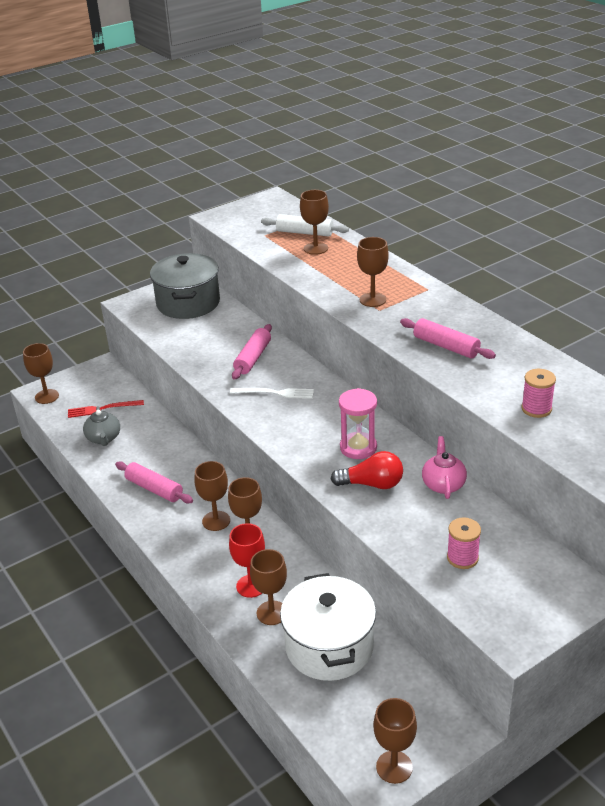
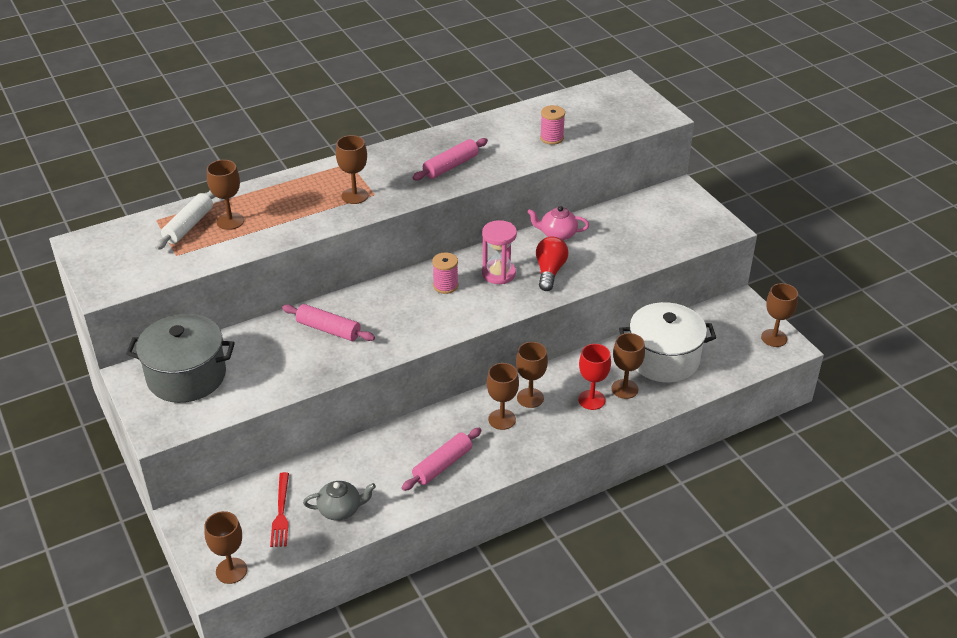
camera: 85 degrees left, 5 degrees up
(275, 393) = (398, 318): white fork -> none
(462, 558) = (643, 237): pink spool -> pink spool (445, 286)

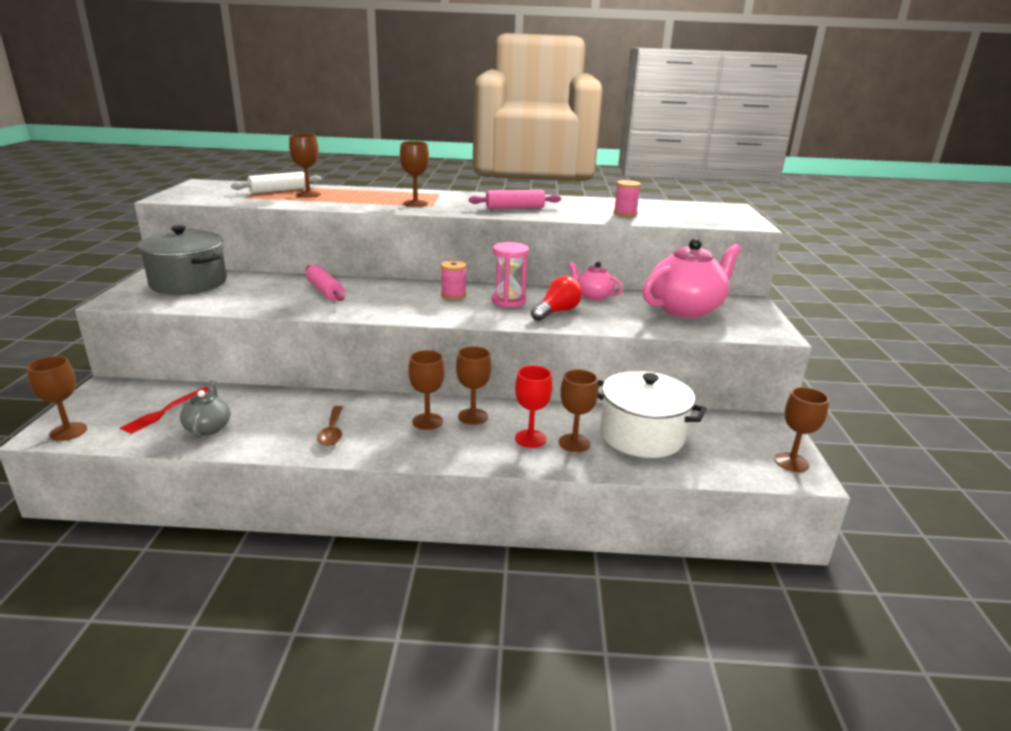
camera: 30 degrees right, 15 degrees down
(341, 509) = (208, 428): grey teapot -> grey teapot turned 120 degrees counterclockwise
(442, 465) = (332, 432): pink rolling pin -> brown spoon
(641, 222) = (686, 309): none -> pink teapot

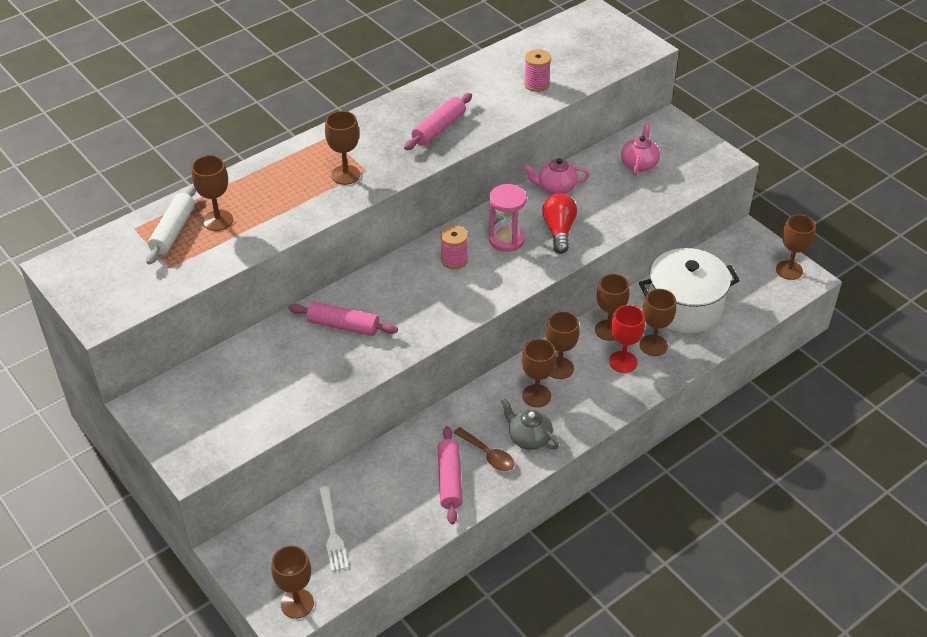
camera: 40 degrees left, 20 degrees up
(165, 411) = (332, 531): red fork -> white fork
(188, 283) = (204, 399): grey pot -> none
(208, 428) = (395, 519): grey teapot -> grey teapot (528, 438)
(281, 429) = (449, 480): none -> pink rolling pin
(549, 416) = (608, 330): none -> brown goblet
(686, 309) = (639, 164): pink teapot -> pink teapot, size x0.51

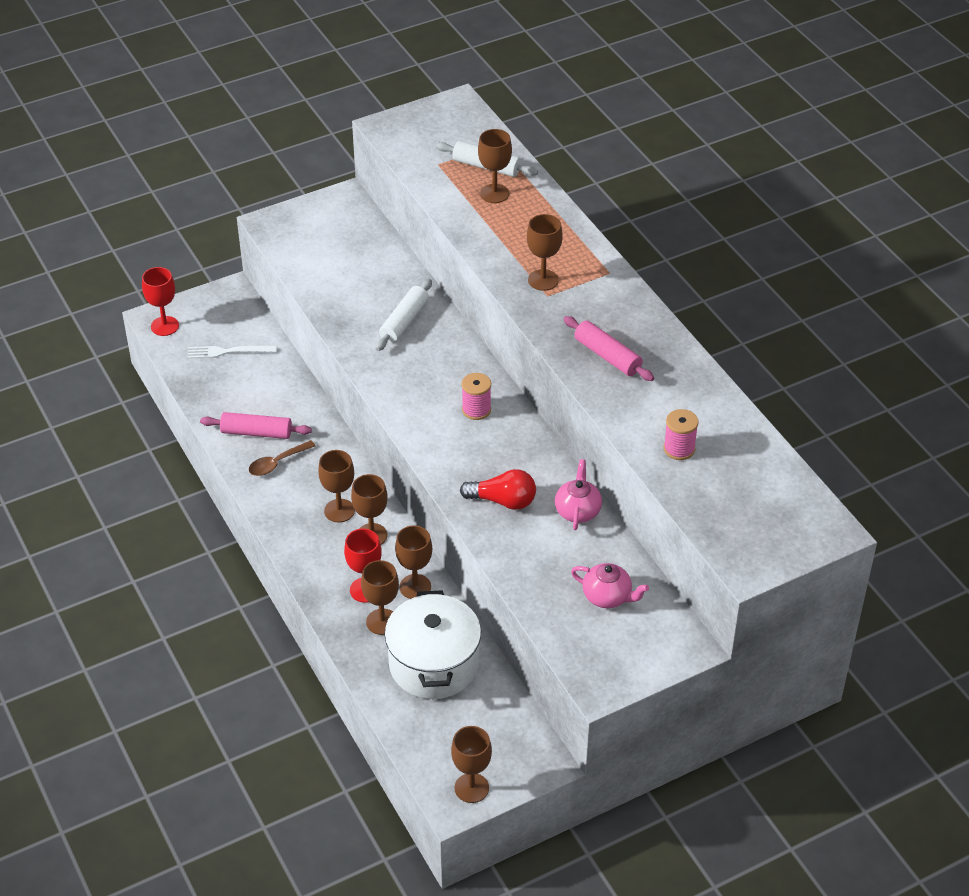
camera: 100 degrees right, 0 degrees up
(297, 603) = (165, 326): brown goblet -> red goblet
(343, 325) = (404, 322): pink rolling pin -> white rolling pin
(506, 239) = (498, 455): pink hourglass -> none
(528, 438) = (287, 496): grey teapot -> none

